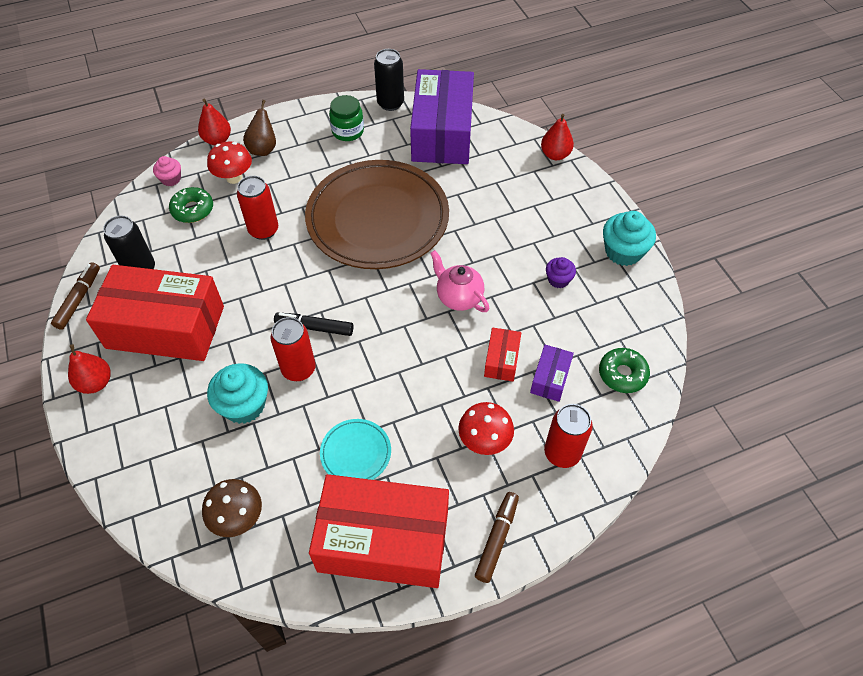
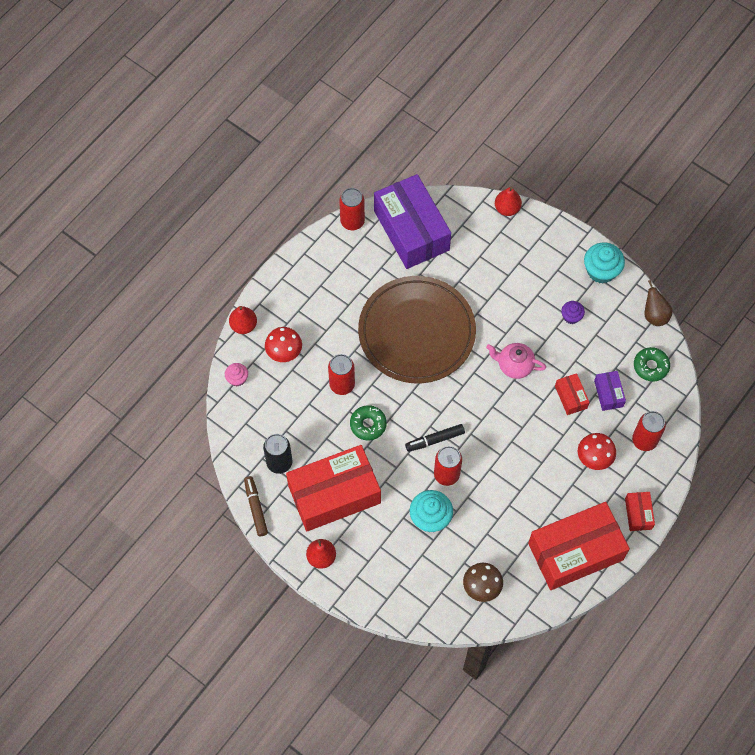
camera: 30 degrees left, 10 degrees up
(193, 210) = (276, 395): green donut -> green donut (368, 425)
(263, 149) = (286, 315): brown pear -> brown pear (654, 315)
(348, 131) = (338, 265): green jar -> none
(356, 453) = (522, 509): turquoise plate -> none
(390, 103) = (352, 221): black can -> red can
(497, 539) = (638, 514): brown marker -> red box

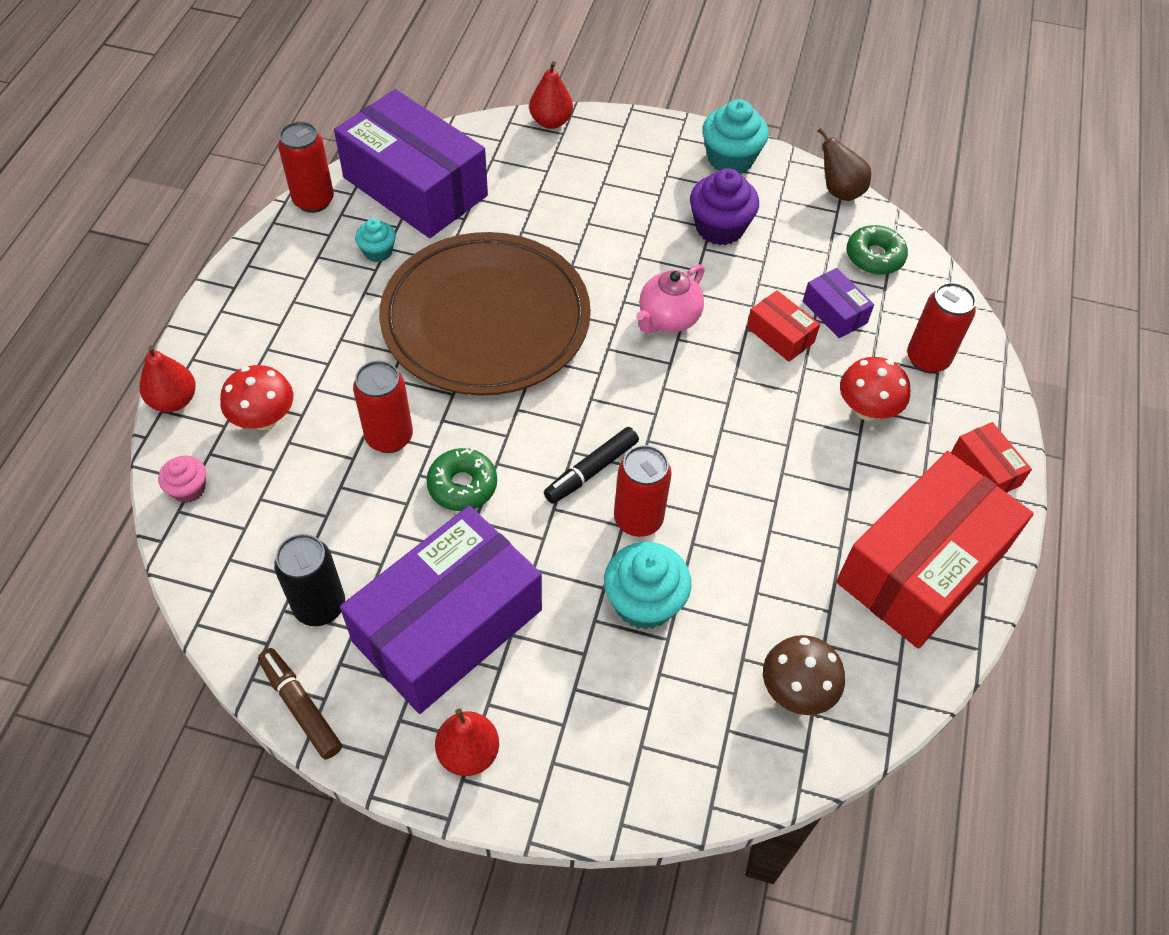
camera: 25 degrees left, 10 degrees down
(334, 494) = (447, 625): red box -> purple box
(375, 268) = (378, 252): none -> turquoise cupcake
(514, 366) = (668, 319): pink teapot -> pink teapot turned 45 degrees counterclockwise
(571, 316) = (719, 228): purple cupcake -> purple cupcake, size x1.76

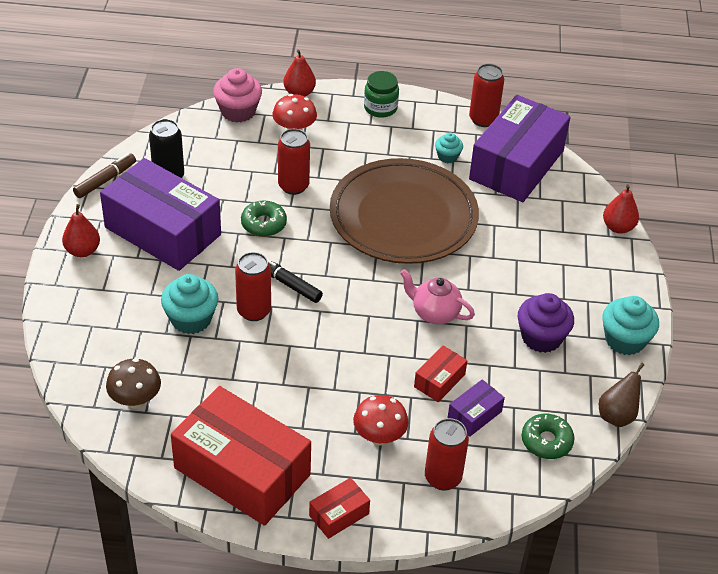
camera: 80 degrees right, 10 degrees down
(188, 489) = (238, 111): pink cupcake -> pink cupcake, size x1.76
(248, 306) = (380, 108): none -> green jar

